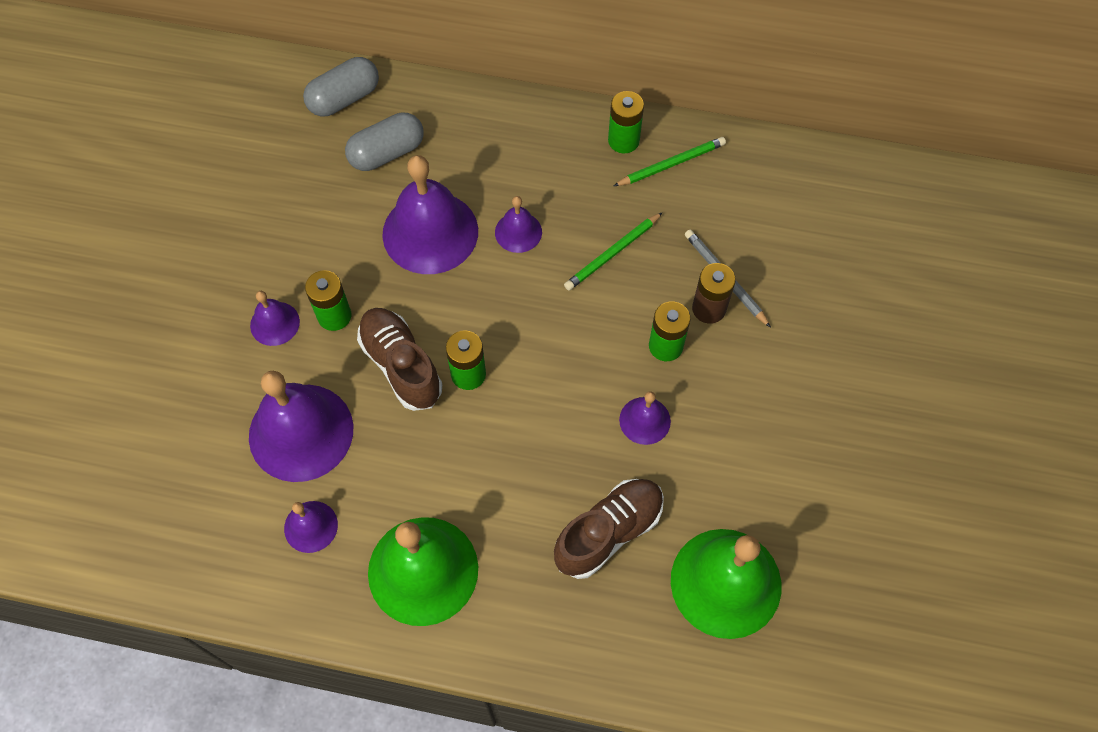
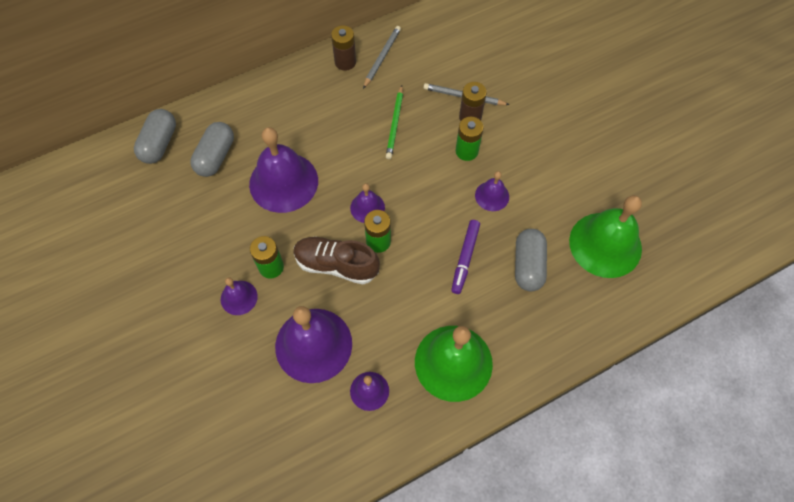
camera: 40 degrees left, 0 degrees up
(518, 232) = (333, 147): purple bell -> purple bell (367, 207)
(544, 467) = (465, 258): none -> purple marker
(608, 532) = (528, 265): brown shoe -> grey capsule
(623, 140) = (345, 62): green battery -> brown battery
(671, 164) = (382, 57): green pencil -> grey pencil

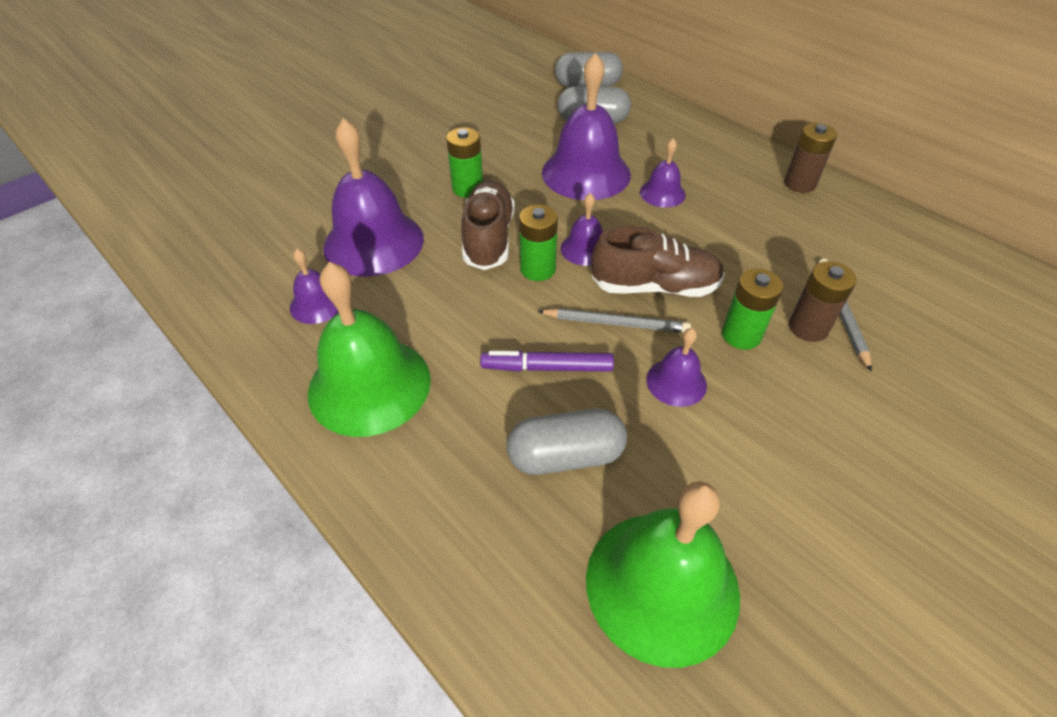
camera: 75 degrees right, 15 degrees down
(239, 297) = (421, 174): purple bell -> purple bell (662, 193)
(382, 57) = (836, 214): grey pencil -> grey pencil (616, 323)
(395, 124) = (735, 248): green pencil -> none
(415, 180) = (654, 287): none -> brown shoe

